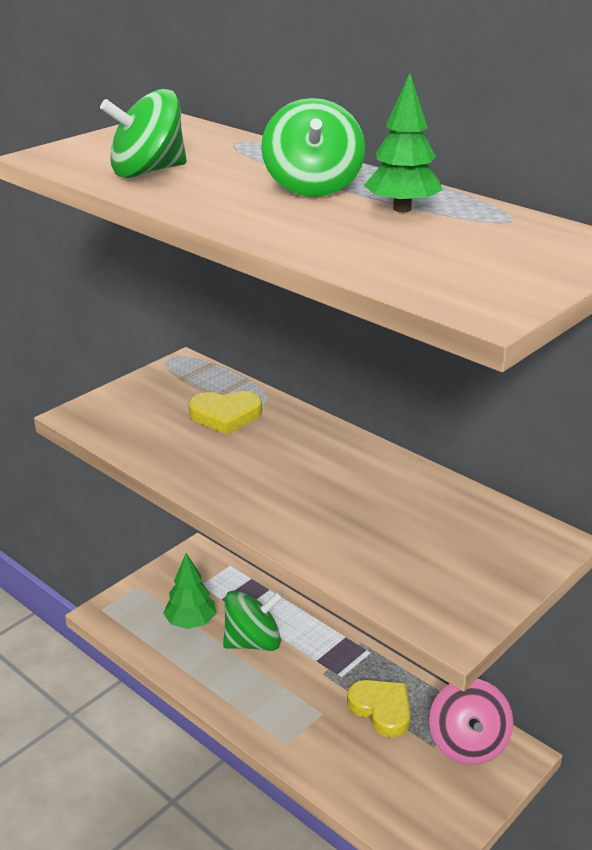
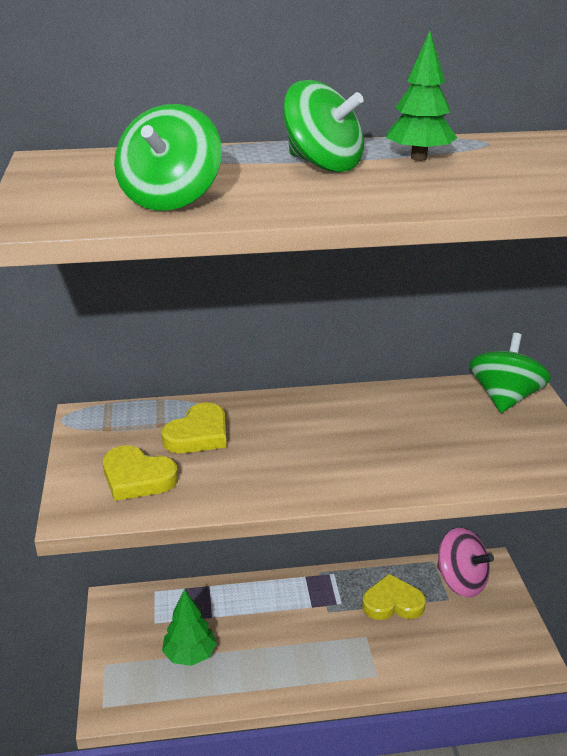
camera: 50 degrees left, 0 degrees up
(141, 418) = (137, 478): none -> yellow heart
(253, 642) = (254, 630): green spinning top -> green spinning top (505, 398)

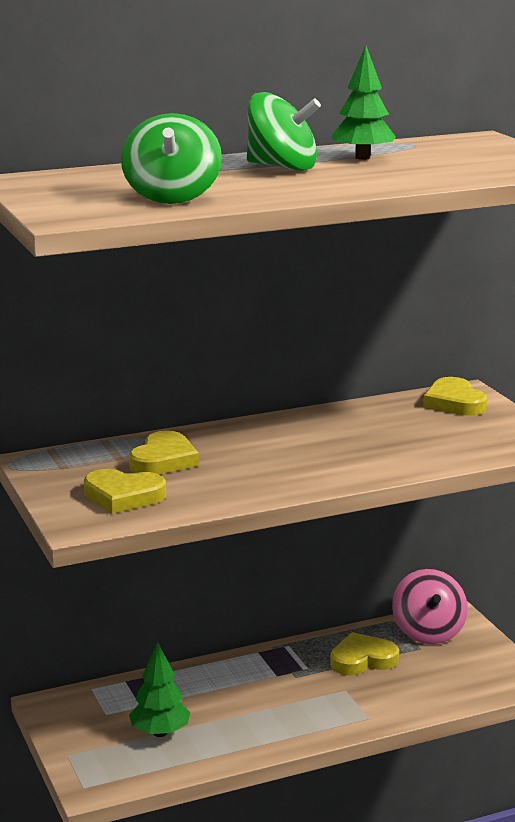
camera: 15 degrees left, 10 degrees down
(461, 581) = (428, 632): pink spinning top -> pink spinning top turned 60 degrees clockwise
(505, 398) = (454, 402): green spinning top -> yellow heart

